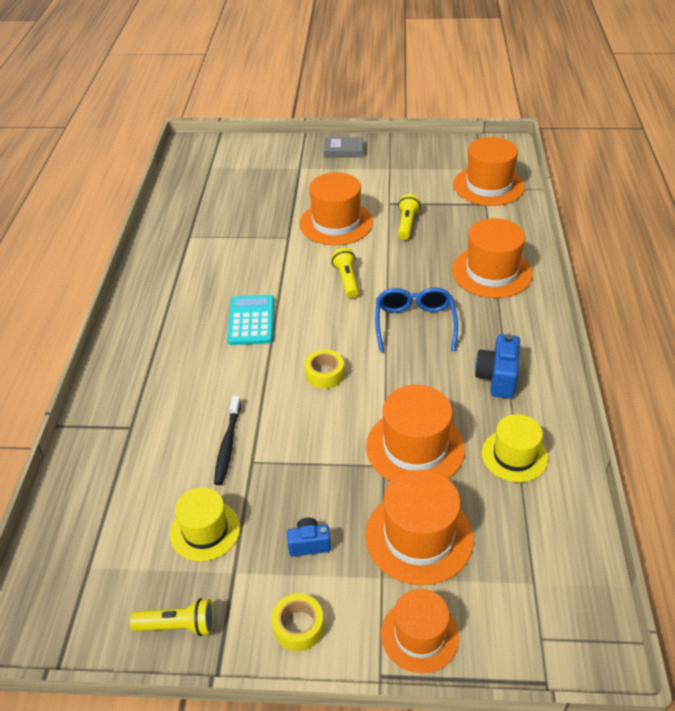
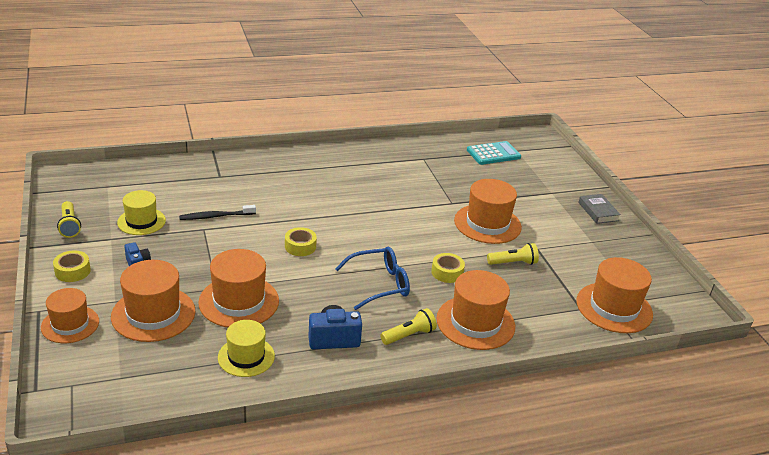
camera: 65 degrees right, 10 degrees down
(251, 320) = (343, 203): turquoise calculator -> turquoise calculator (493, 154)
(347, 280) = (415, 241): yellow flashlight -> yellow flashlight (409, 335)
(409, 271) = (447, 272): none -> yellow tape

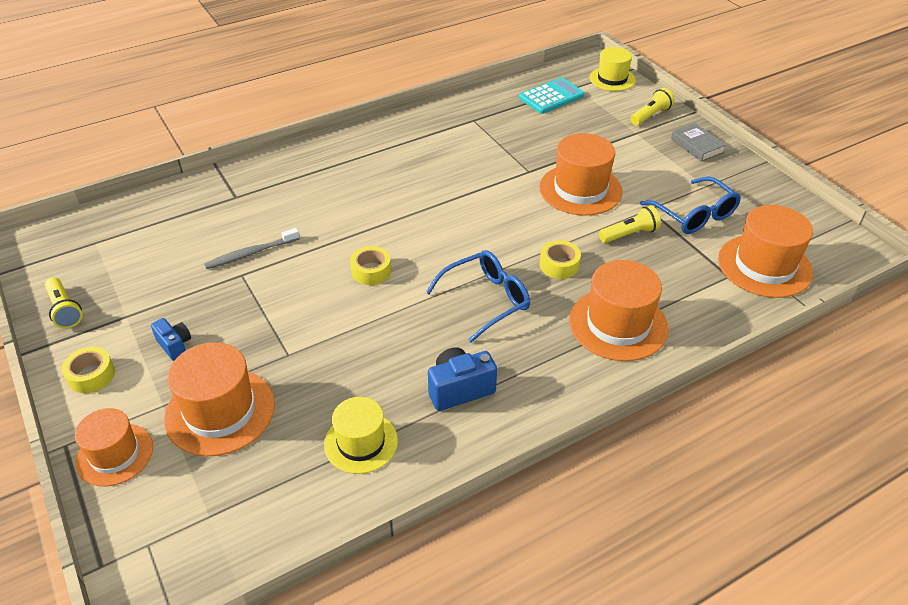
camera: 10 degrees left, 10 degrees up
(141, 221) = (158, 282): yellow hat -> yellow hat (612, 79)
(216, 216) = (251, 253): black toothbrush -> grey toothbrush
(239, 301) = (323, 366): orange hat -> none
(409, 335) = (547, 361): yellow flashlight -> yellow flashlight (650, 115)
(572, 260) = (694, 215): none -> blue glasses

